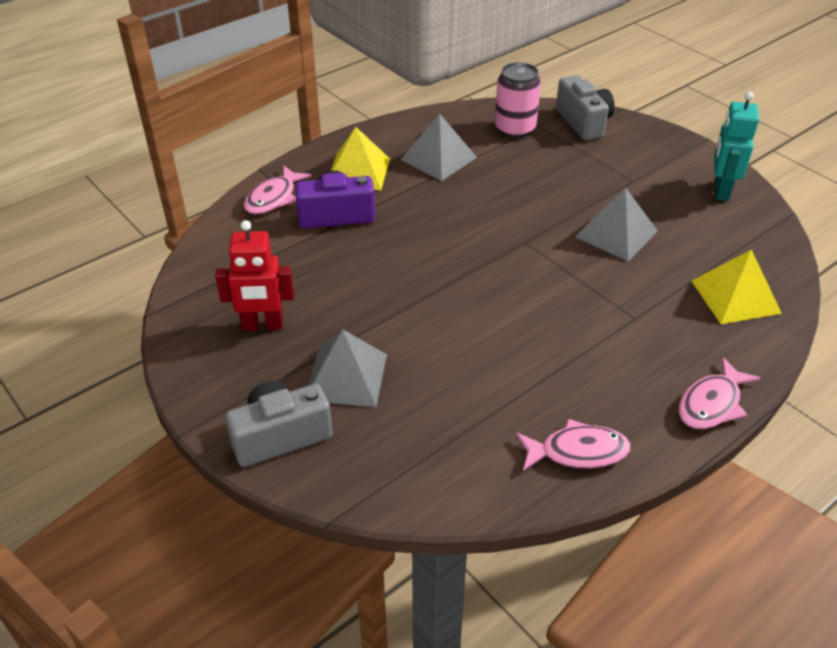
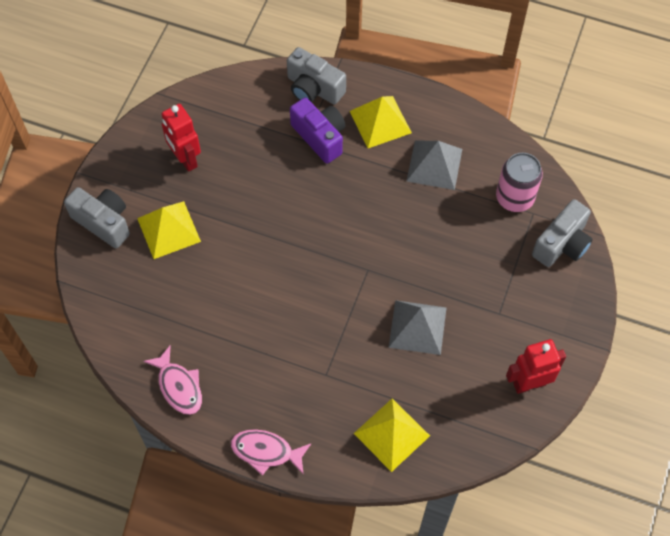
camera: 60 degrees right, 20 degrees up
(273, 198) = (314, 88): pink fish -> grey camera
(346, 377) = (168, 230): grey pyramid -> yellow pyramid
(721, 190) = (529, 383): turquoise robot -> red robot

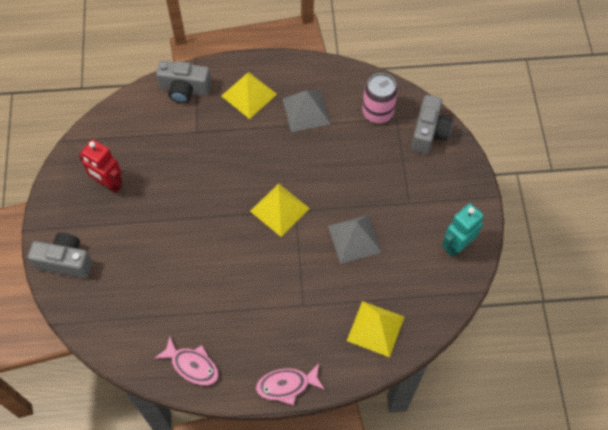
camera: 25 degrees left, 0 degrees up
(168, 230) = (122, 245): yellow pyramid -> yellow pyramid (279, 209)
(320, 137) = (208, 124): purple camera -> none
(529, 383) = (457, 245): red robot -> turquoise robot

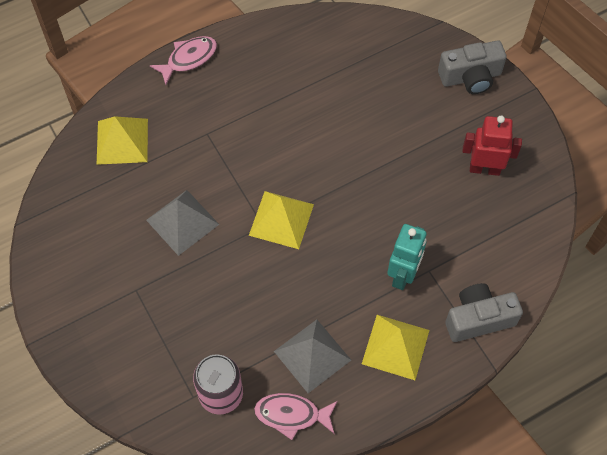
camera: 155 degrees right, 0 degrees up
(192, 365) = (287, 40): pink fish -> pink fish (292, 415)
(428, 132) = (144, 394): grey camera -> none
(457, 245) = (63, 262): turquoise robot -> turquoise robot (403, 275)

